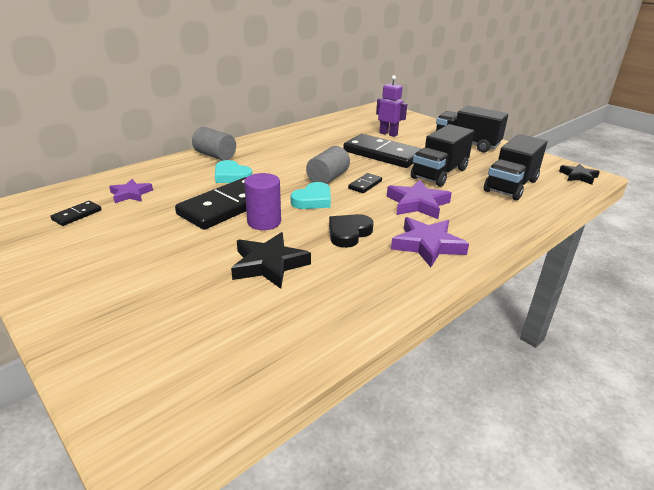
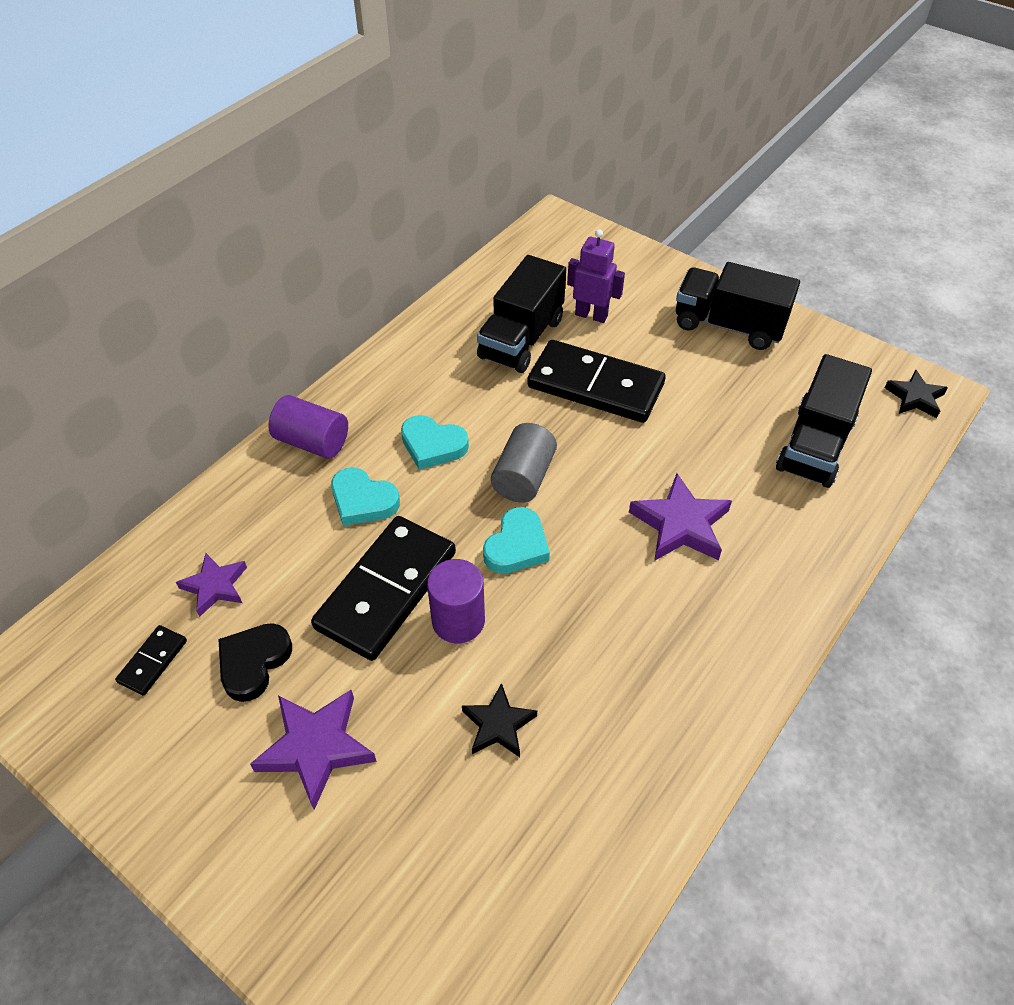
camera: 10 degrees left, 20 degrees up
(215, 155) = (312, 442): grey cylinder -> purple cylinder
(269, 264) = (498, 725): black star -> black star, size x0.64
(281, 163) = (433, 445): none -> turquoise heart
(348, 233) = (594, 624): black heart -> black heart (254, 663)
(365, 185) = (588, 485): black domino -> none
(427, 245) = (714, 631): purple star -> purple star (316, 747)
(439, 173) = (699, 429): black truck -> black truck (521, 338)

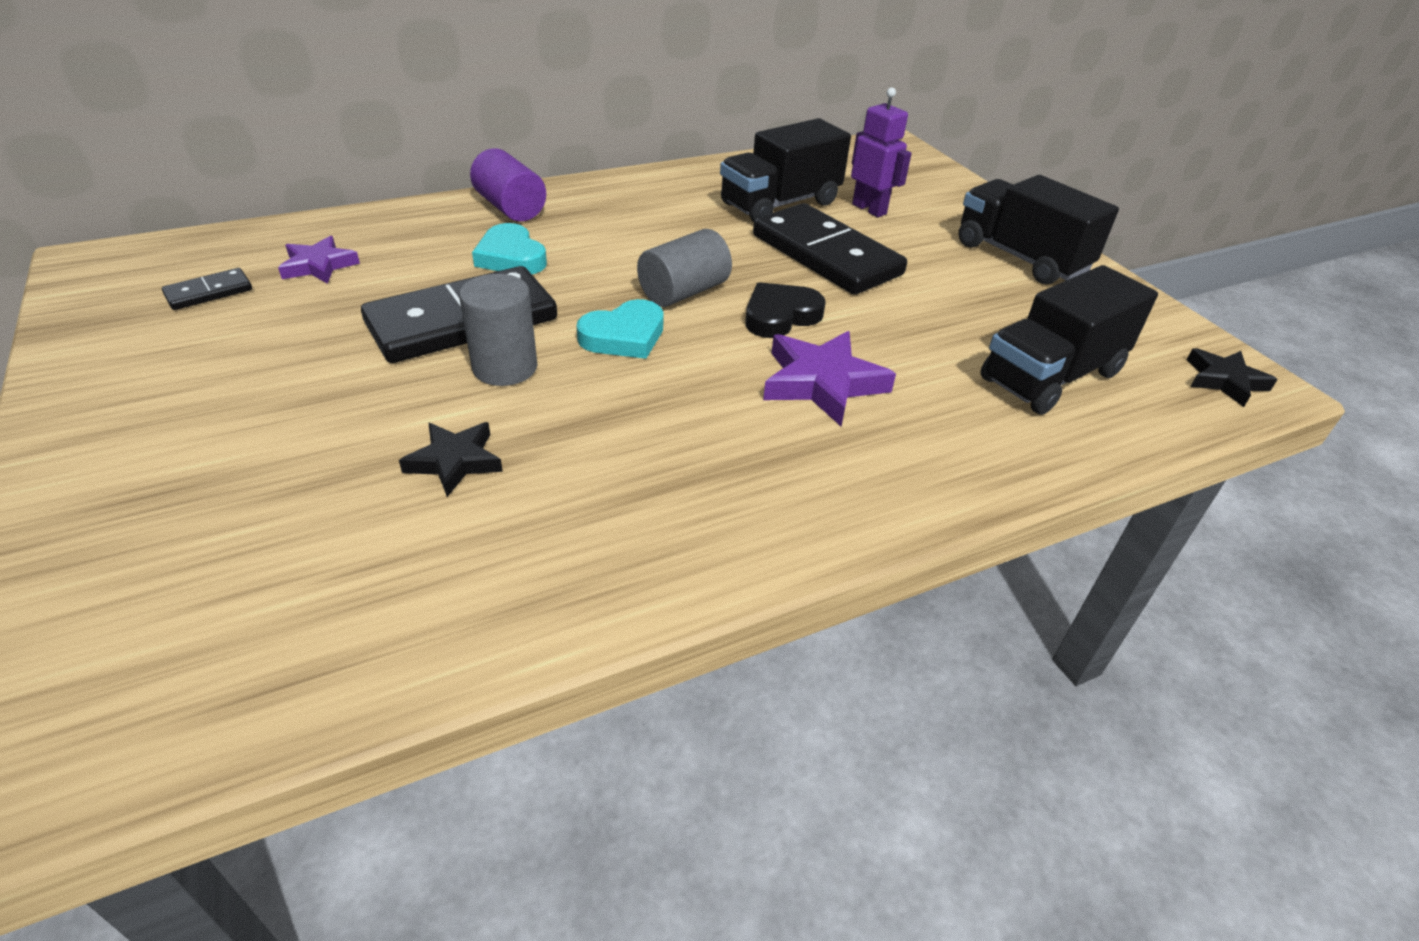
camera: 25 degrees right, 10 degrees down
(254, 663) = (287, 325): black heart -> black heart (780, 316)
(316, 747) = (265, 404): purple star -> none
(433, 445) = (617, 243): turquoise heart -> none
(458, 621) = (505, 367): purple cylinder -> grey cylinder

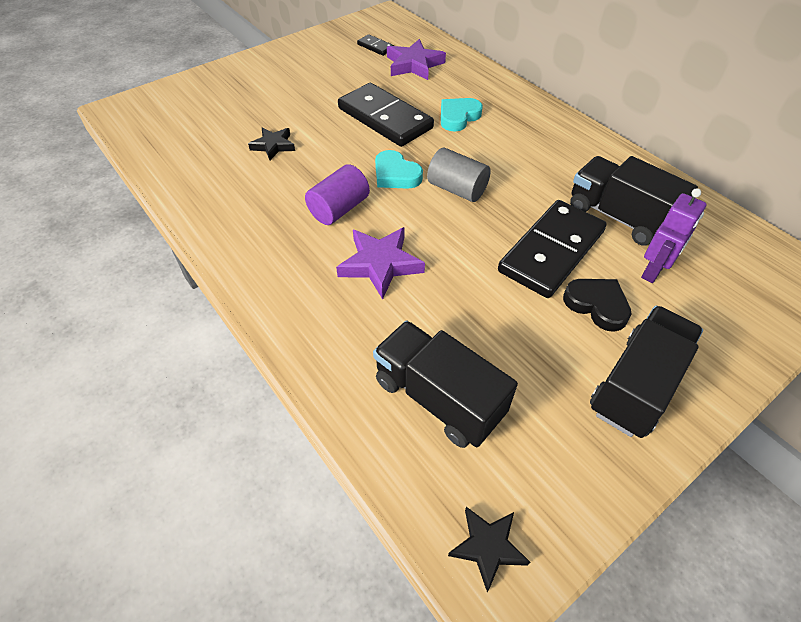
camera: 80 degrees right, 10 degrees up
(319, 265) = (414, 65): purple star -> purple star, size x1.55
(505, 367) = (349, 142): grey cylinder -> none
(510, 208) = (516, 102): purple cylinder -> purple cylinder (339, 209)
(780, 316) = (450, 236): black heart -> black heart (597, 305)

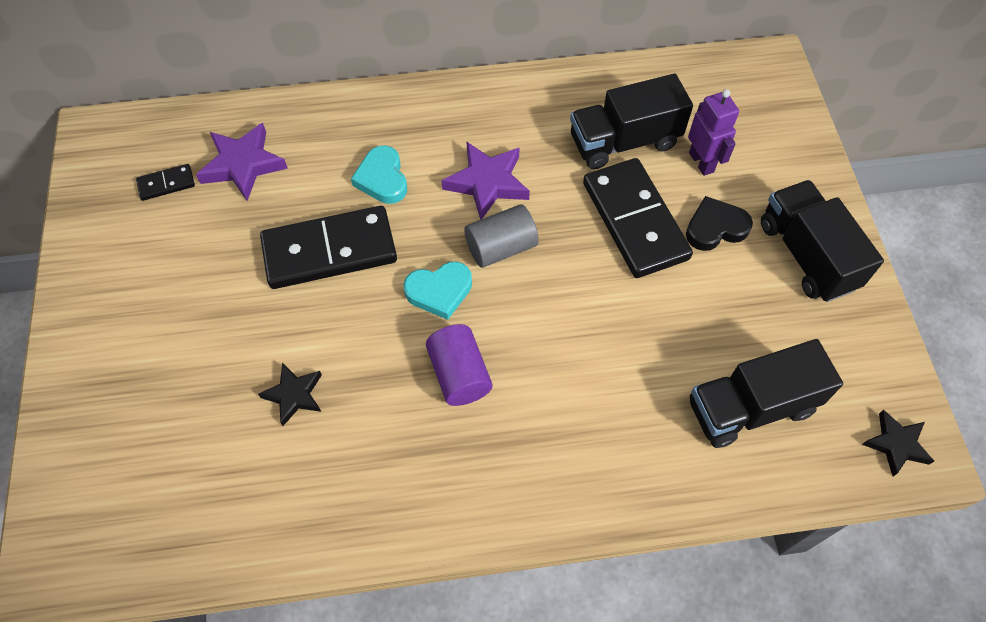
camera: 60 degrees left, 10 degrees up
(380, 264) = (567, 374): purple star -> purple star (487, 183)

